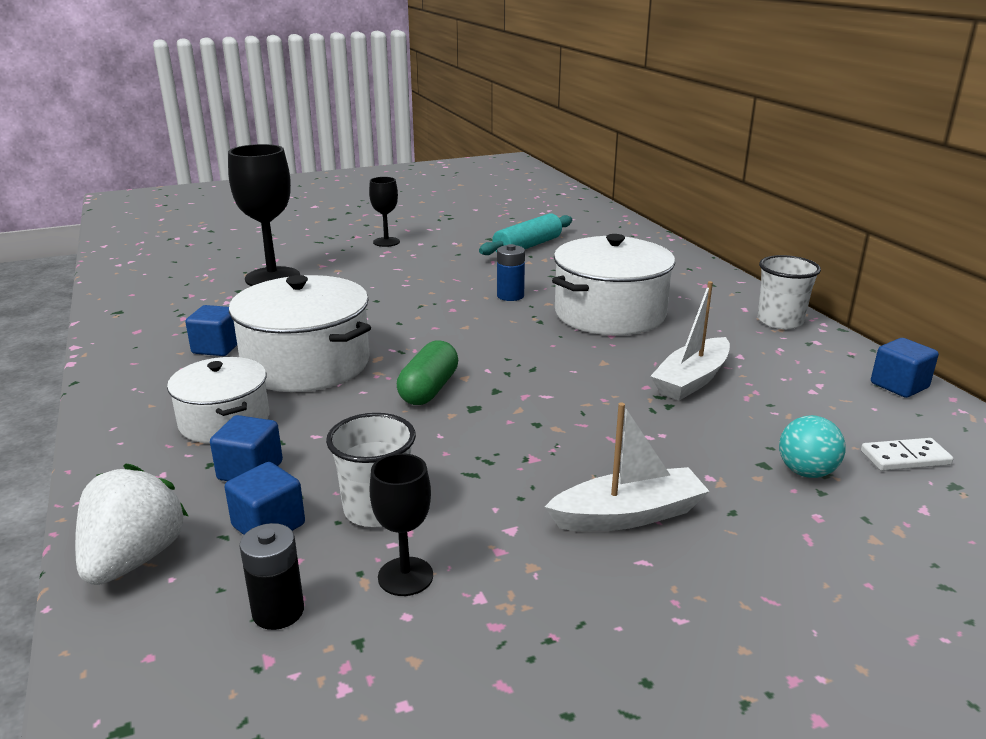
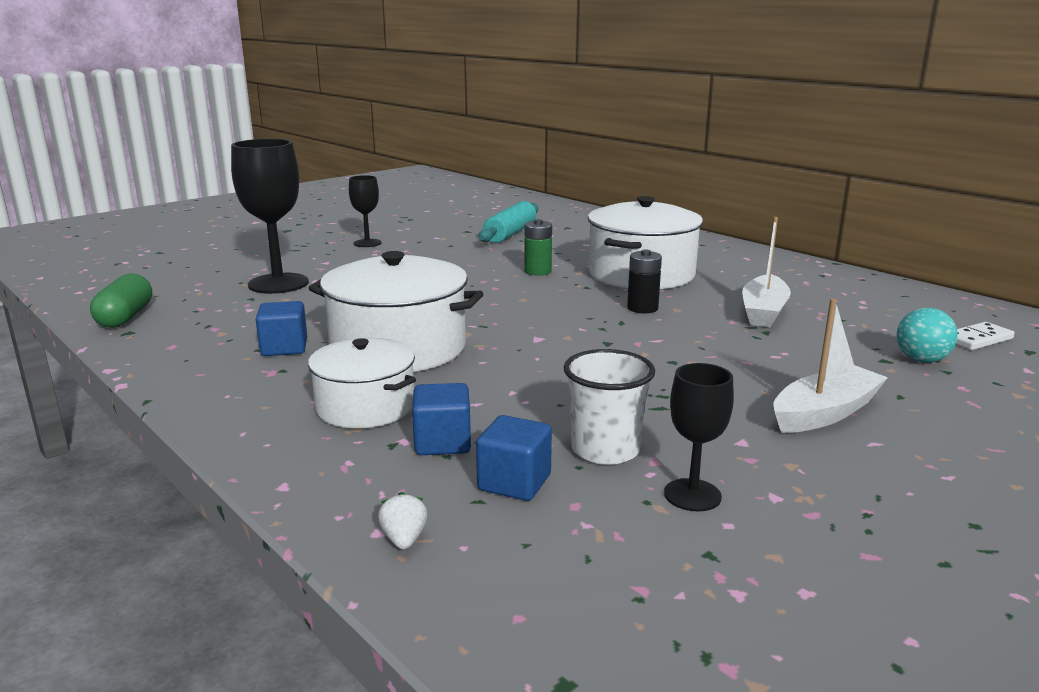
camera: 20 degrees left, 5 degrees down
(134, 559) = (404, 539): white strawberry -> white strawberry, size x0.43
(278, 611) = (606, 548): black battery -> black battery (642, 308)
(429, 389) = (545, 351): green capsule -> green capsule (125, 317)
(510, 296) = (537, 271): blue battery -> green battery
(780, 321) = (784, 263): white cup -> none
(899, 385) = (919, 294): blue cube -> none

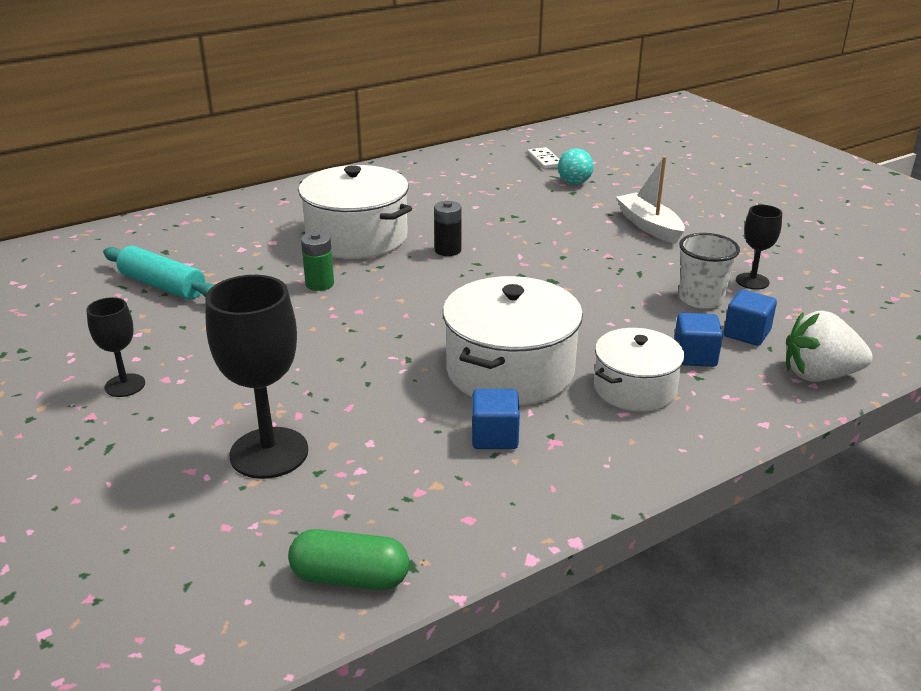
camera: 80 degrees left, 10 degrees up
(404, 539) = (819, 375): white strawberry -> white strawberry, size x2.33
(763, 312) = (473, 208): white boat -> none

